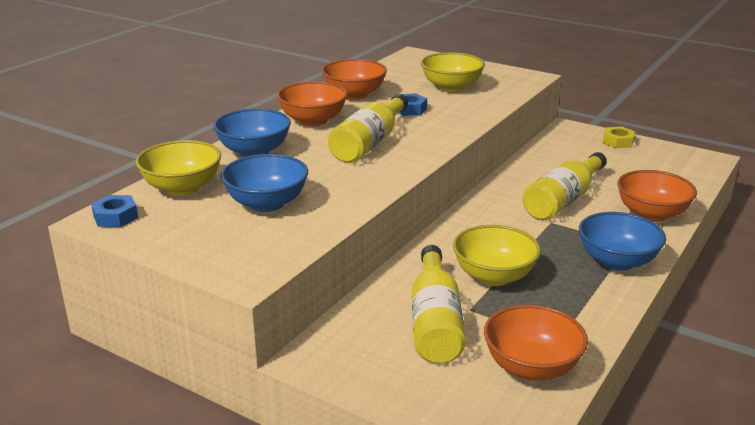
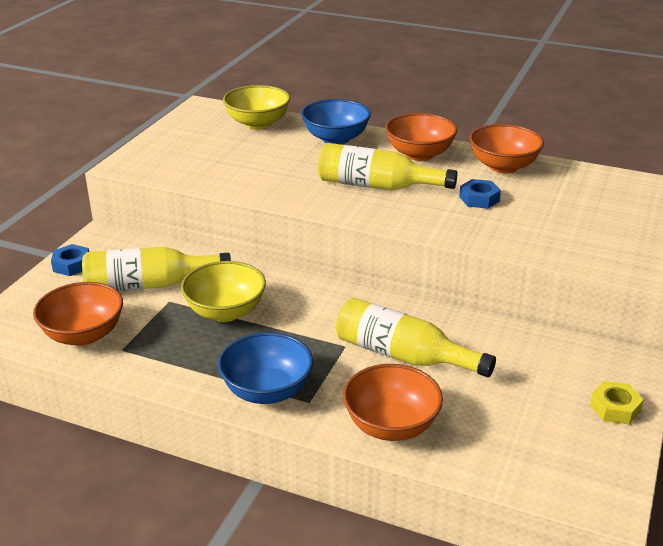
camera: 80 degrees right, 5 degrees up
(115, 217) = (206, 111): blue nut -> blue nut (72, 265)
(266, 204) = (237, 157): blue bowl -> none
(451, 87) = (569, 219): yellow bowl -> none

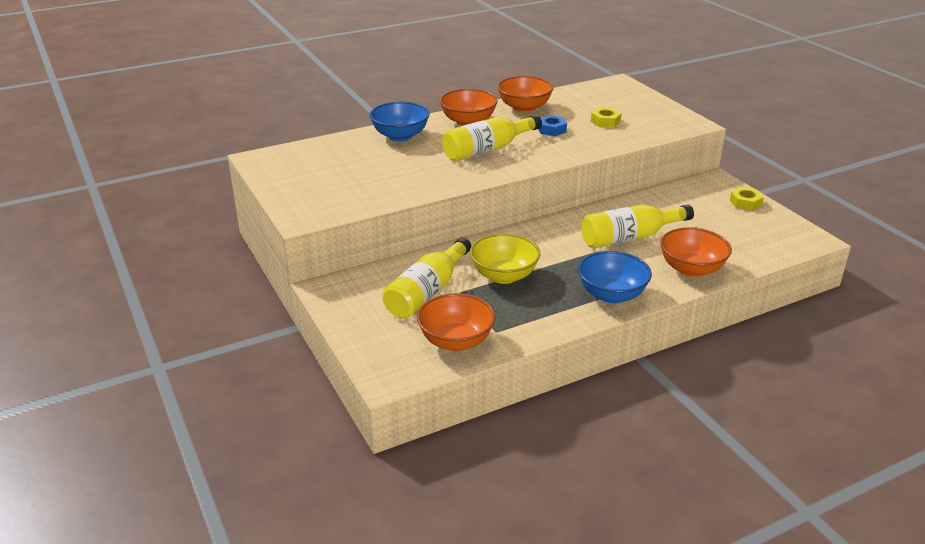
camera: 50 degrees left, 0 degrees up
(72, 265) = (348, 314): blue nut -> none
(257, 123) = (327, 150): yellow bowl -> none
(555, 219) = (605, 121): none -> yellow nut

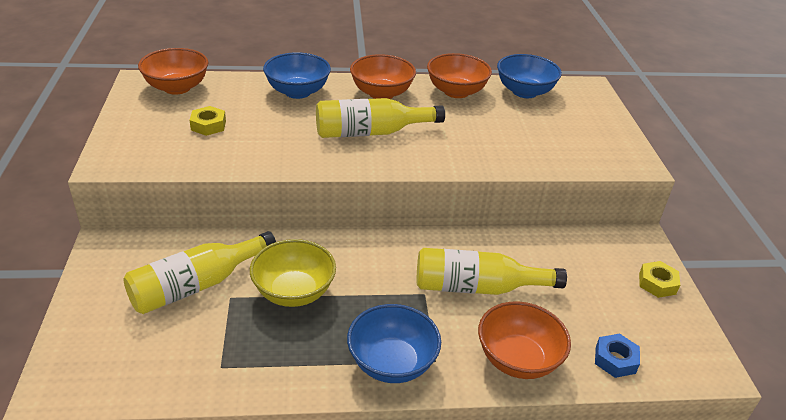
camera: 20 degrees right, 5 degrees up
(456, 341) = (167, 364): orange bowl -> orange bowl (177, 88)
(551, 130) = (462, 126): blue nut -> blue nut (615, 360)
(575, 96) = (524, 92): none -> blue bowl
(605, 121) = (532, 132): yellow nut -> yellow nut (208, 125)

